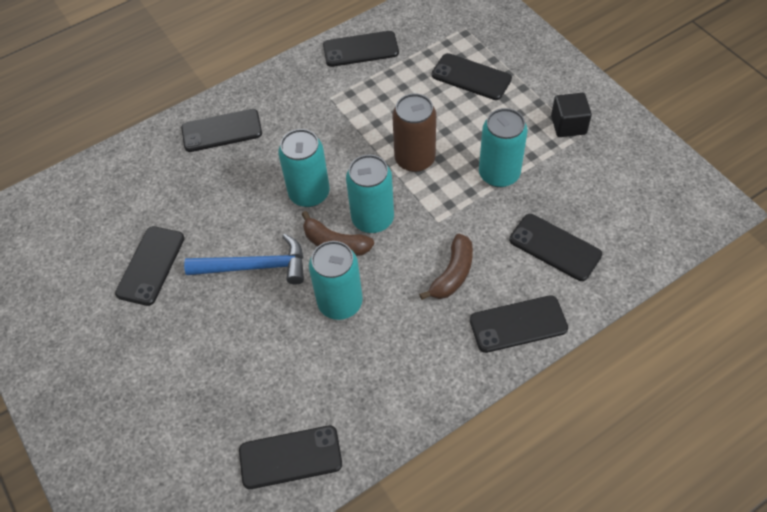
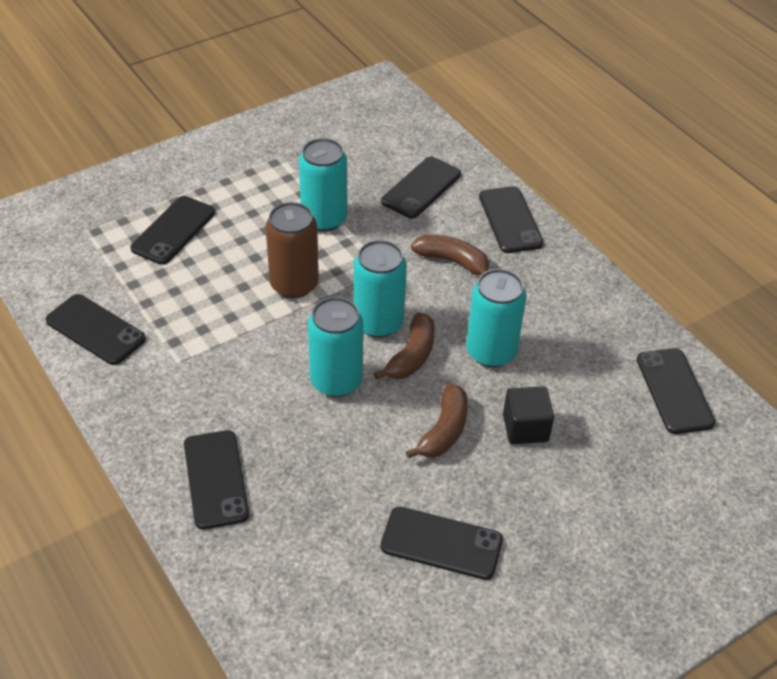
camera: 95 degrees left, 10 degrees down
(255, 267) = (444, 430): blue hammer -> brown banana
(360, 49) = (95, 330): black phone -> black phone turned 45 degrees counterclockwise
(568, 125) = (263, 163): black cube -> black cube (525, 428)

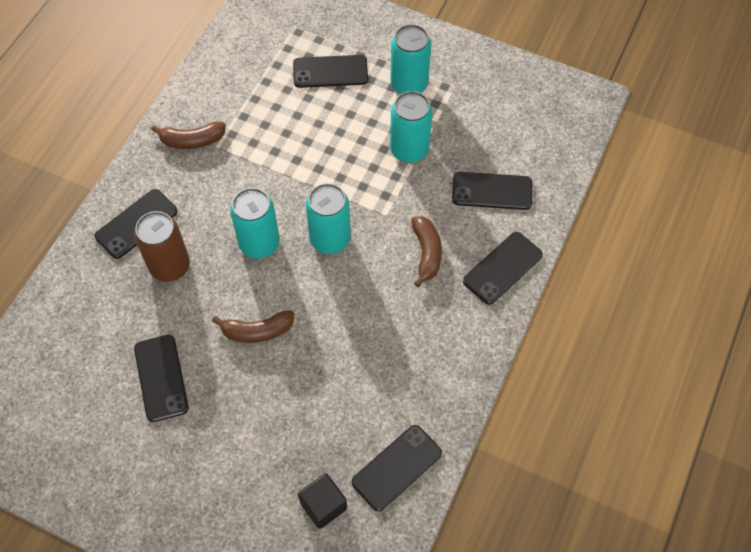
camera: 60 degrees right, 15 degrees up
(95, 330) = (213, 87): black phone -> none
(294, 284) = (330, 169): brown can -> brown can (170, 266)
(411, 356) = (312, 276): brown banana -> brown banana (192, 140)
(491, 352) = (351, 324): turquoise can -> turquoise can (409, 84)
(525, 428) = (293, 381): black cube -> black cube (323, 505)

